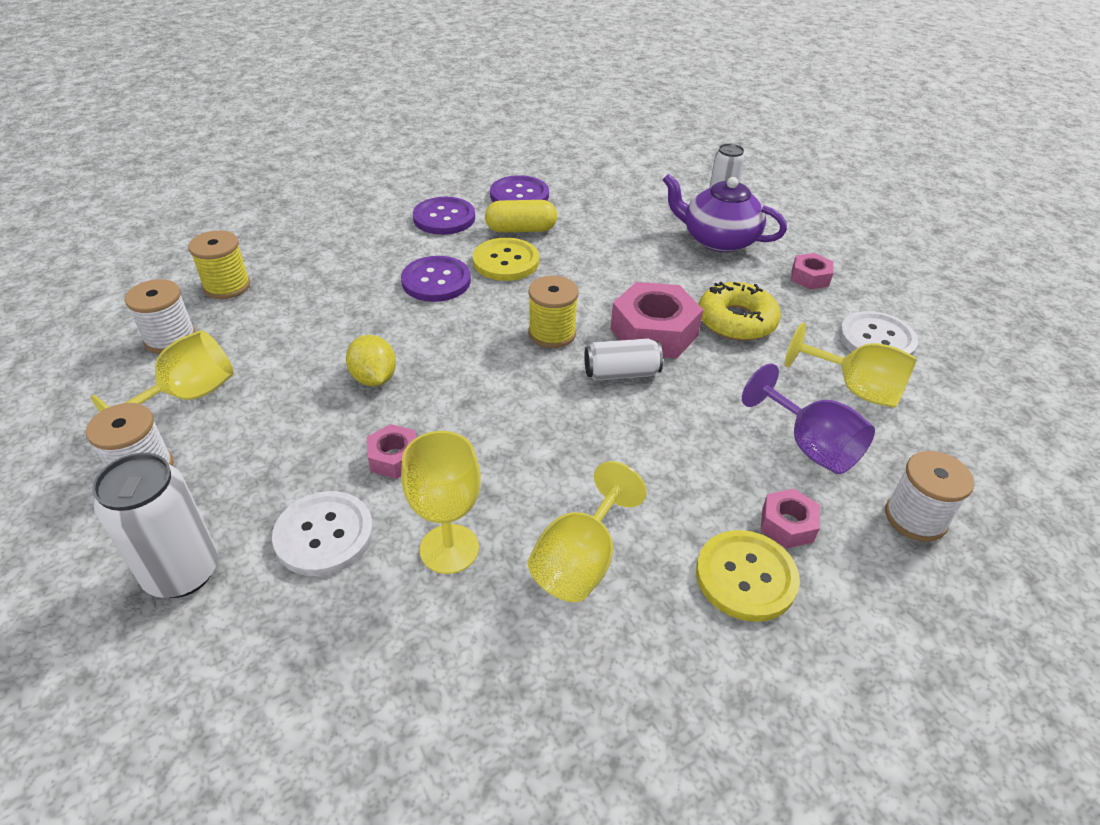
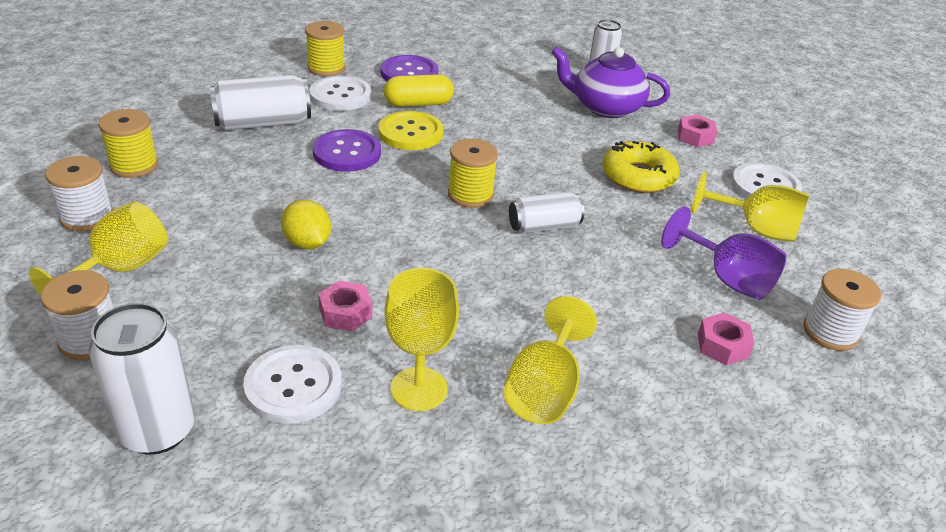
camera: 10 degrees left, 5 degrees down
(360, 245) = (263, 123): none -> white can
(437, 187) = (326, 68): none -> yellow spool
(444, 218) = (340, 95): purple button -> white button
(654, 332) = (565, 189): pink nut -> none
(746, 577) = (696, 391): yellow button -> none

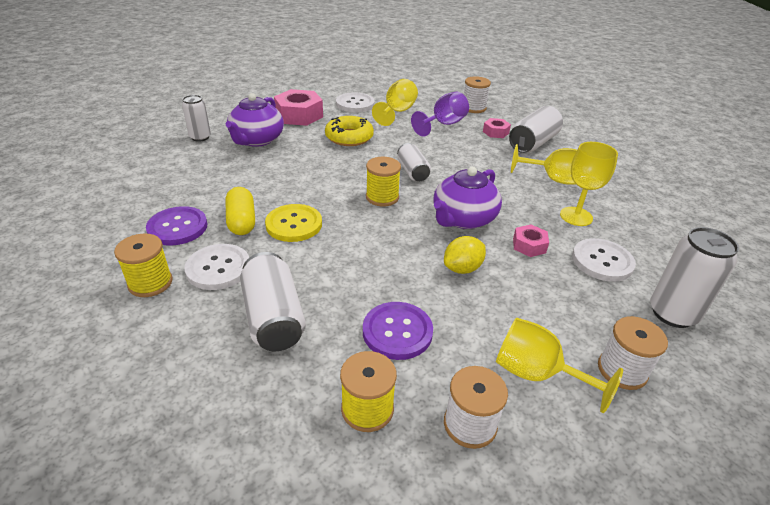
camera: 90 degrees left, 0 degrees up
(347, 153) = (329, 257): purple button -> purple button (397, 332)
(417, 259) = (463, 219): none -> purple teapot
(691, 394) = (533, 143): none -> white can
(695, 137) = (299, 115): pink nut -> pink nut, size x1.88

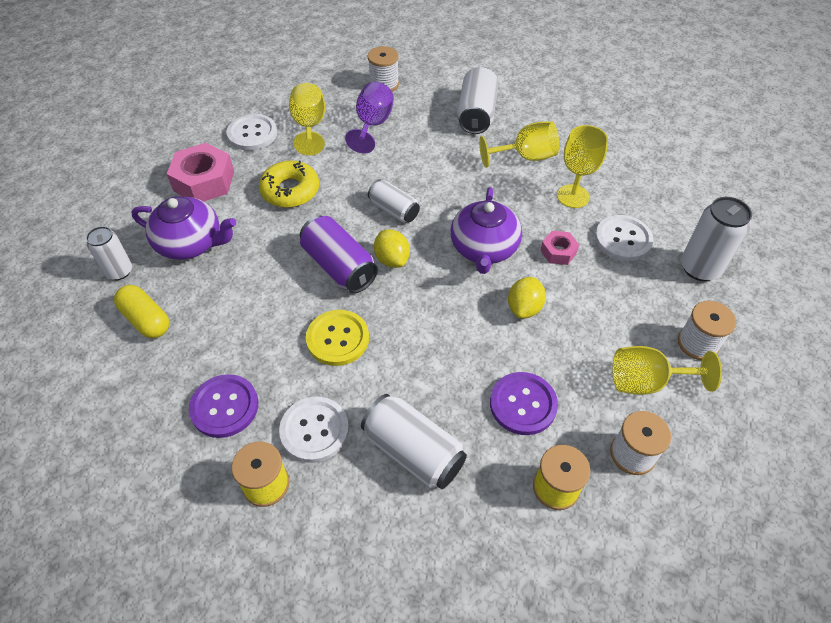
camera: 30 degrees left, 15 degrees up
(242, 221) = (283, 363): yellow capsule -> yellow capsule (146, 320)
(257, 140) = (191, 243): purple teapot -> purple teapot turned 60 degrees counterclockwise
(339, 187) = (339, 267): none -> purple can
(382, 197) = (392, 259): yellow spool -> yellow lemon
(495, 132) = (431, 113): pink nut -> none

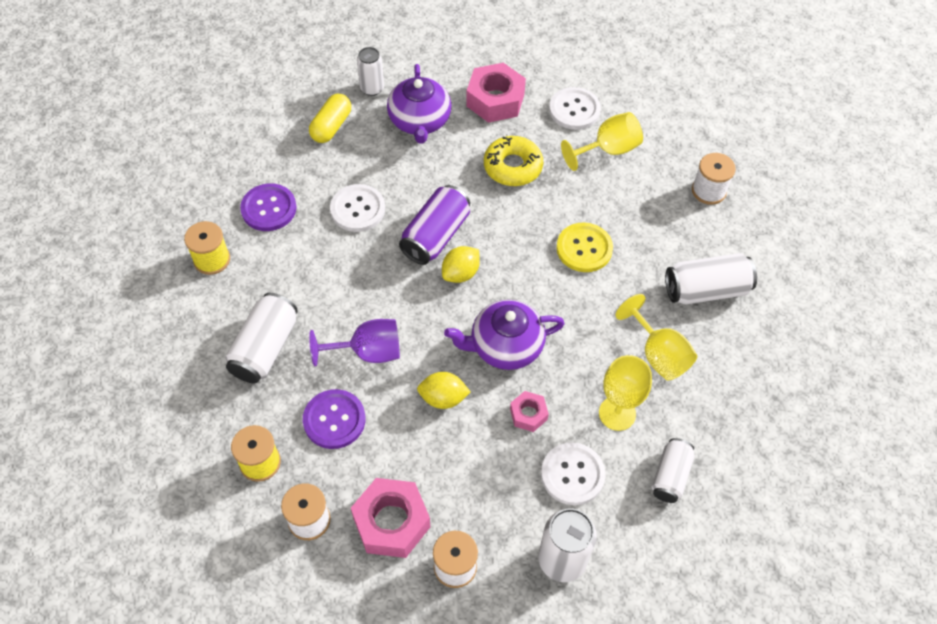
camera: 70 degrees right, 5 degrees up
(314, 430) = (265, 274): white button -> white button (358, 209)
(338, 339) = (357, 261): yellow button -> yellow button (584, 248)
(372, 125) = (637, 201): purple goblet -> purple goblet (368, 352)
(394, 210) = (524, 256): white can -> white can (670, 476)
(646, 382) = (391, 522): yellow goblet -> pink nut

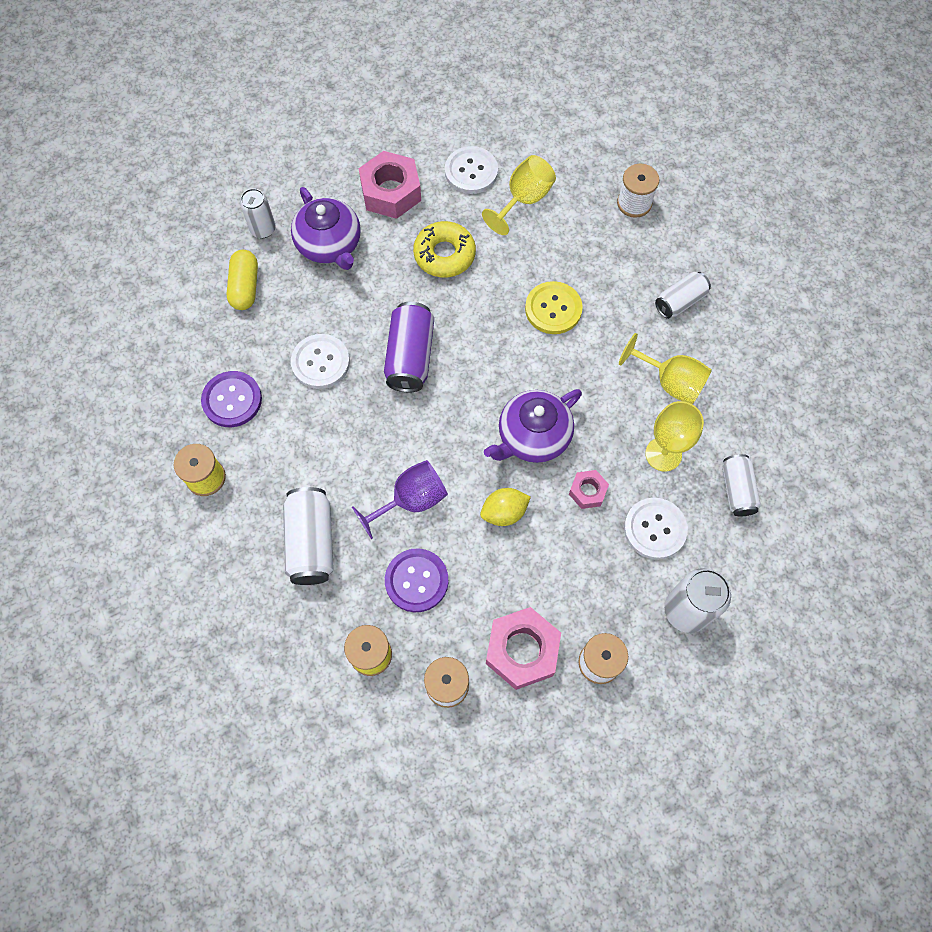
camera: 25 degrees left, 10 degrees up
(460, 273) = (454, 384): yellow lemon -> none
(706, 290) = (680, 301): white can -> white can, size x0.65

